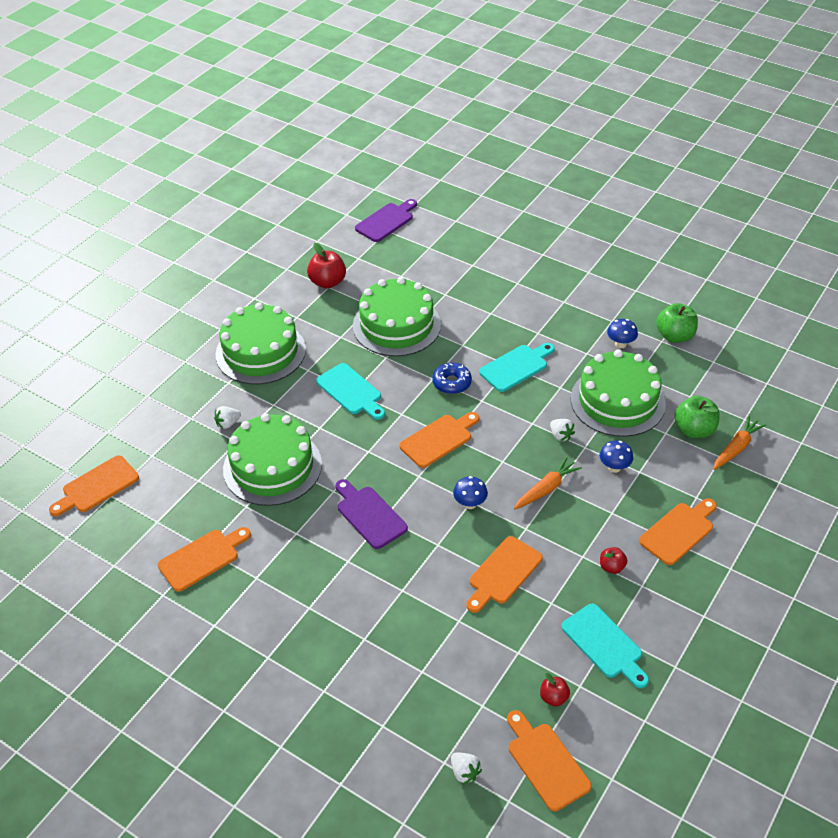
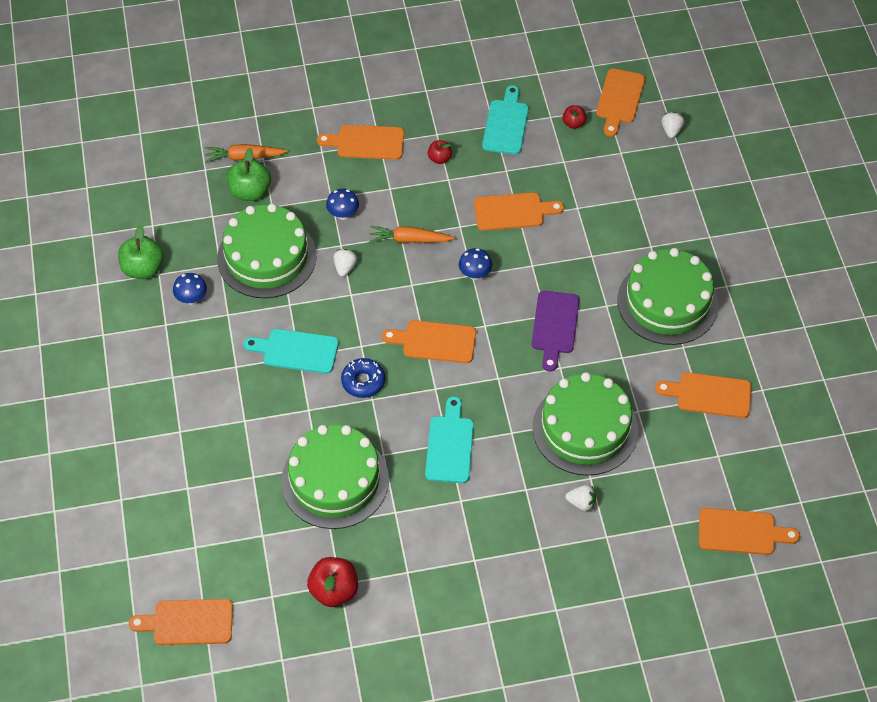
camera: 135 degrees left, 10 degrees up
(260, 352) = (480, 559): green cake -> green cake (667, 302)
(386, 221) = (188, 622): purple cutting board -> orange cutting board

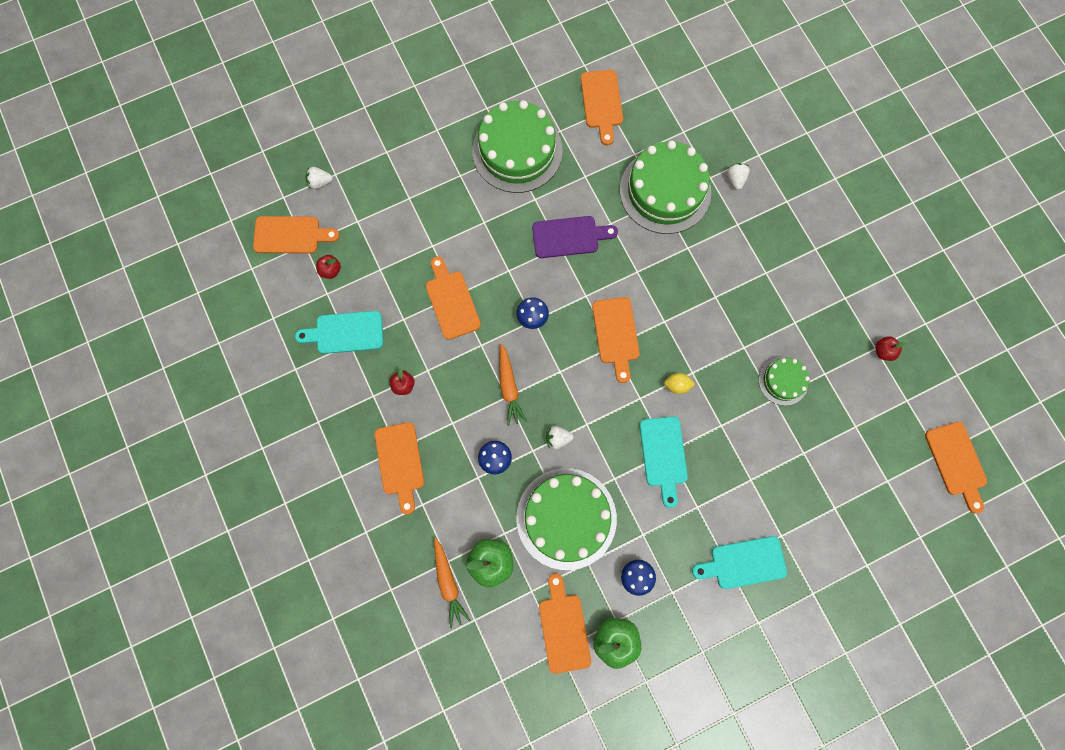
camera: 105 degrees left, 20 degrees up
(334, 590) = (883, 351): red apple -> red apple, size x0.57
(335, 480) = (783, 381): green cake -> green cake, size x0.51
(363, 381) = (677, 385): blue donut -> yellow lemon
(450, 445) = (717, 294): turquoise cutting board -> turquoise cutting board (744, 563)
(741, 532) = (720, 60): orange cutting board -> orange cutting board (563, 628)

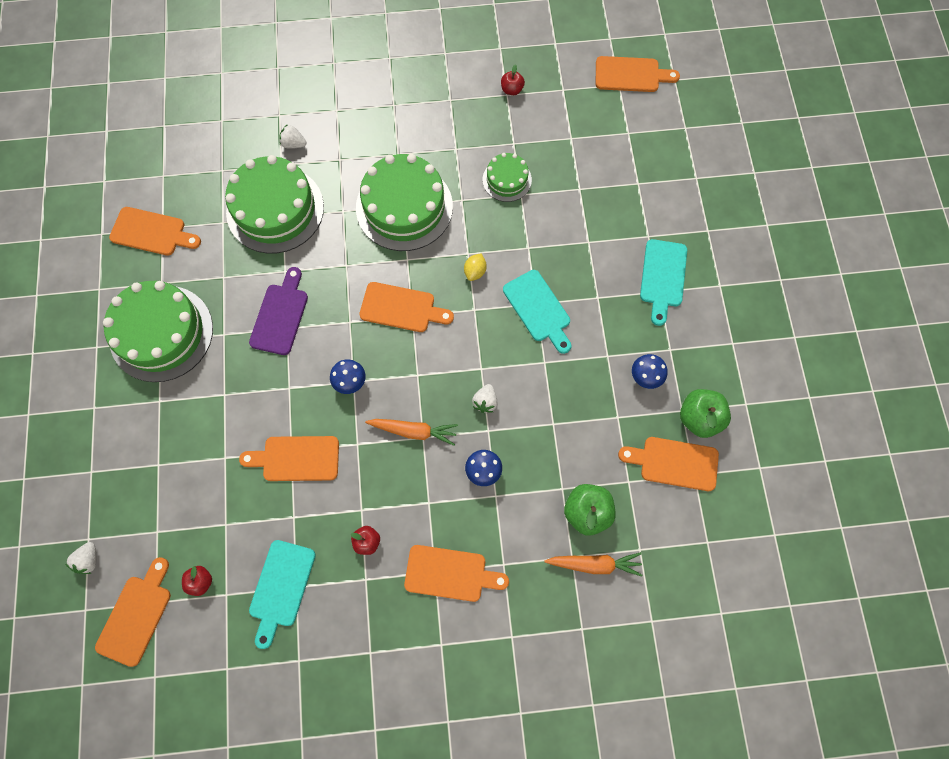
camera: 70 degrees left, 5 degrees down
(566, 518) = (568, 422): green cake -> green cake (404, 207)
(663, 455) = (538, 309): turquoise cutting board -> turquoise cutting board turned 45 degrees clockwise

